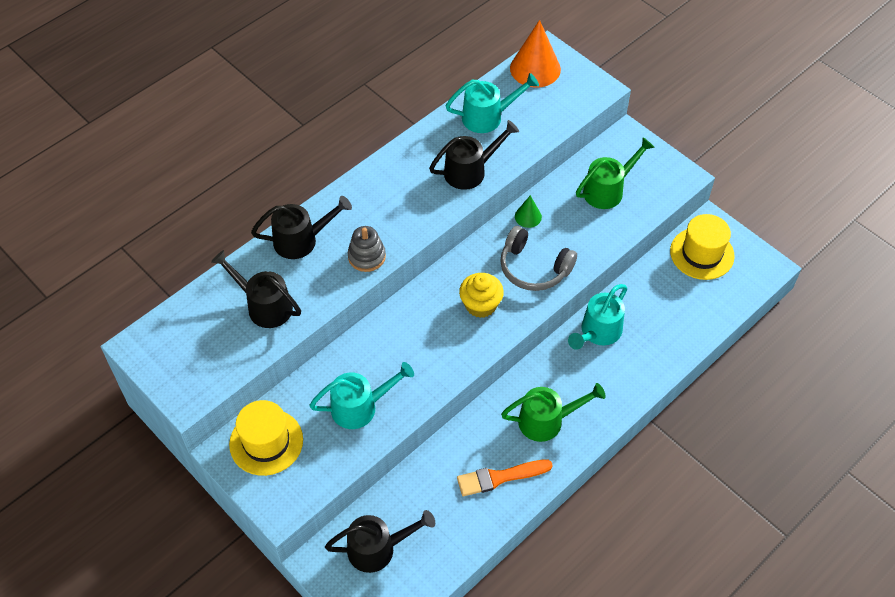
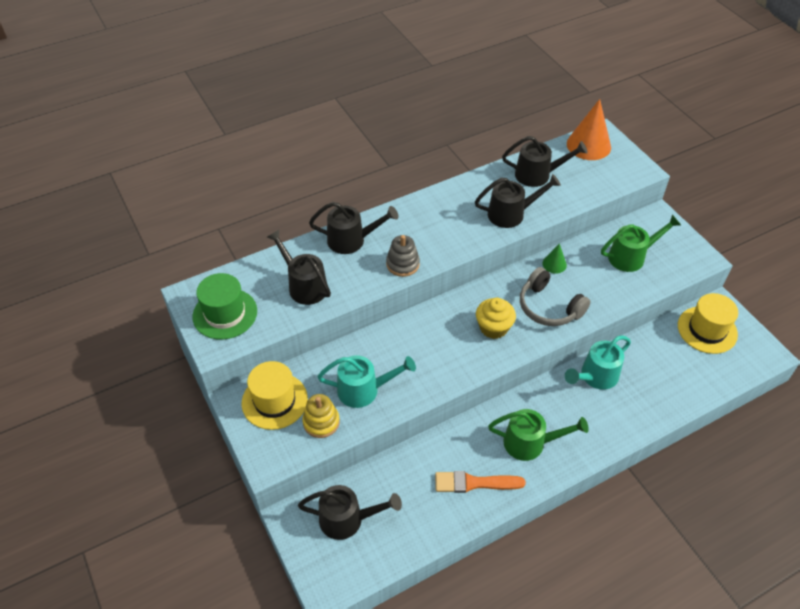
camera: 15 degrees right, 5 degrees down
(185, 358) = (225, 313): none -> green hat
(324, 453) = (321, 422): none -> yellow stacking toy
(488, 117) = (538, 175): turquoise watering can -> black watering can

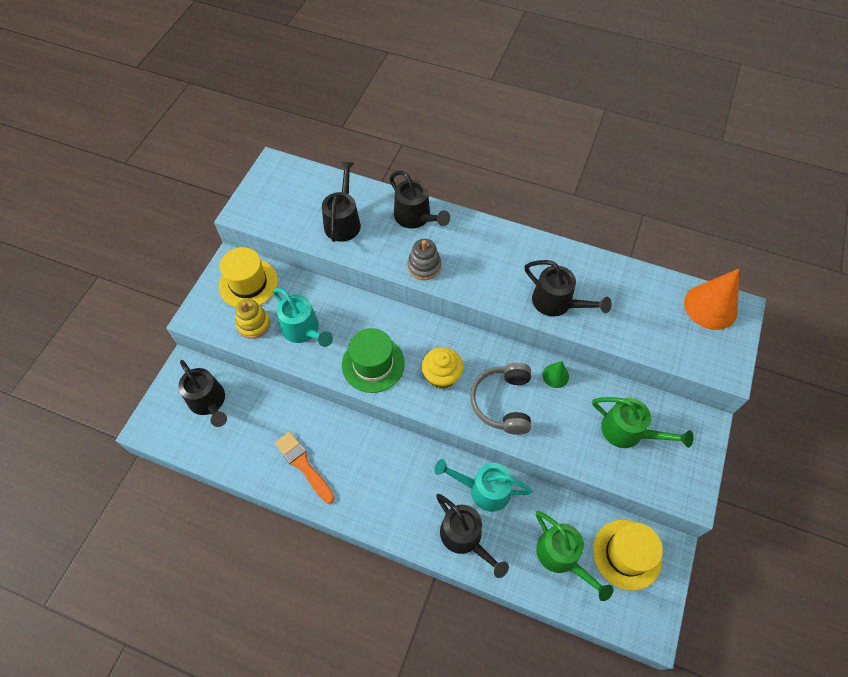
camera: 50 degrees right, 10 degrees up
(225, 313) = (275, 196): green hat -> green hat (373, 364)
(531, 443) = (373, 482): green watering can -> green watering can (562, 557)
(538, 175) = (626, 292): black watering can -> black watering can (465, 538)

